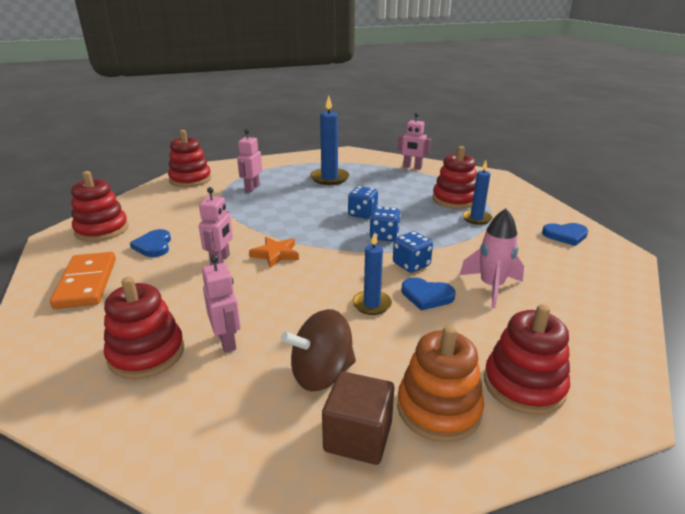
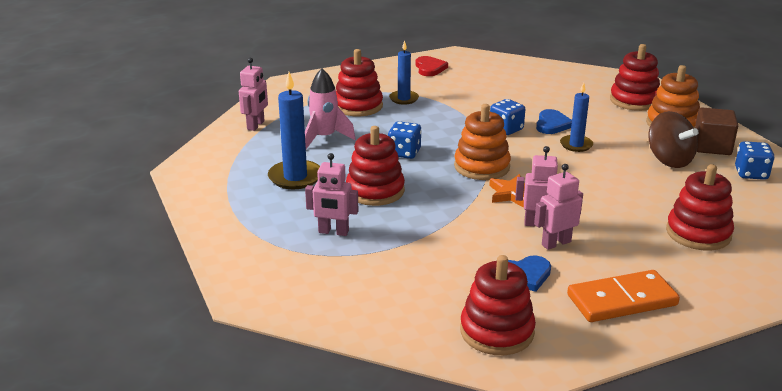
camera: 95 degrees left, 0 degrees up
(190, 179) = (299, 294): red stacking toy -> red stacking toy (375, 191)
(227, 341) = (659, 200): pink robot -> pink robot (556, 243)
(330, 244) = (482, 167): none -> orange stacking toy
(384, 236) = (454, 141): blue dice -> blue dice (751, 173)
(491, 287) = (527, 101): pink rocket -> pink rocket (324, 138)
(565, 235) = (429, 68): blue heart -> red heart

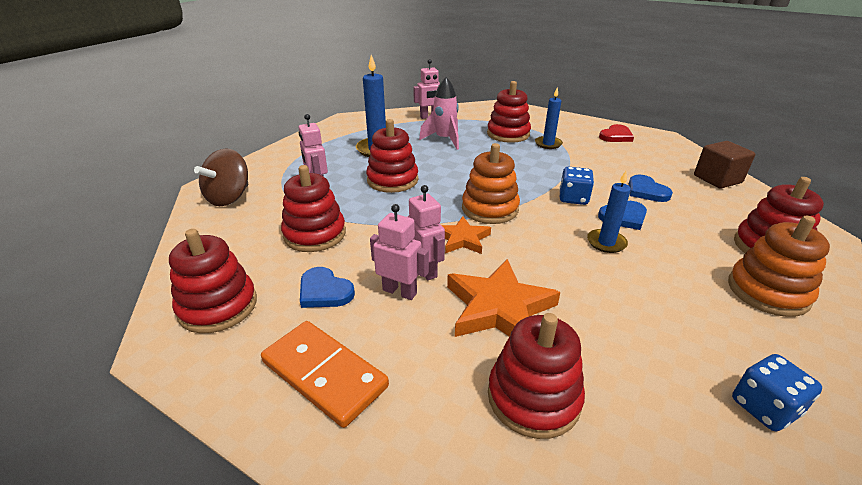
camera: 55 degrees right, 5 degrees up
(404, 153) = (465, 171): blue dice -> none
(430, 258) = (315, 234): none -> red stacking toy
(528, 100) = (646, 191): none -> blue heart
(610, 212) = (498, 308): none -> orange star
(668, 160) = (676, 316): brown spinning top -> brown spinning top (229, 197)
(712, 146) = (773, 343): brown cube -> brown cube (717, 179)

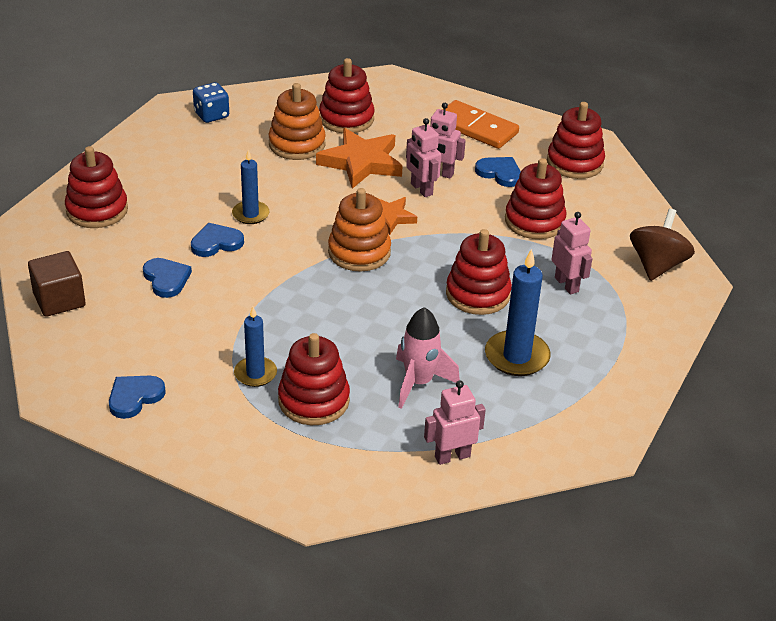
camera: 175 degrees right, 5 degrees up
(573, 198) = (260, 267): blue dice -> none
(616, 136) = (134, 397): red heart -> blue heart
(767, 292) = (141, 174): orange stacking toy -> orange stacking toy (297, 144)

